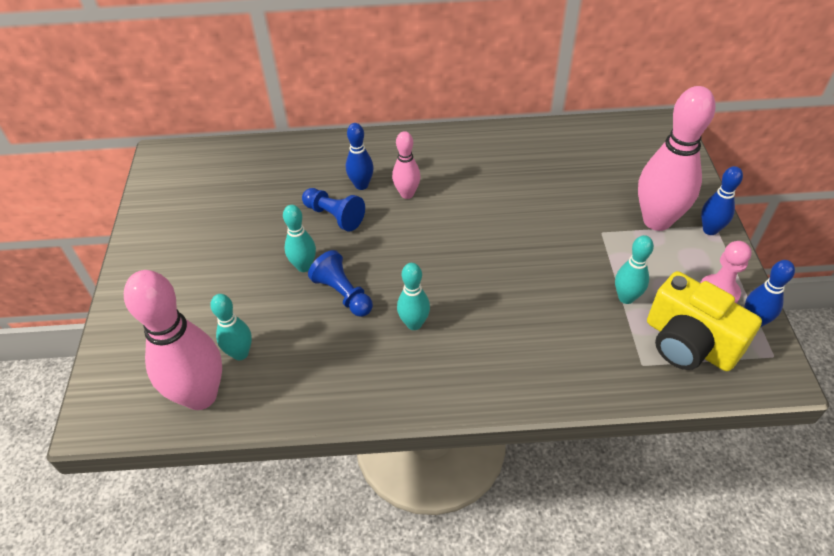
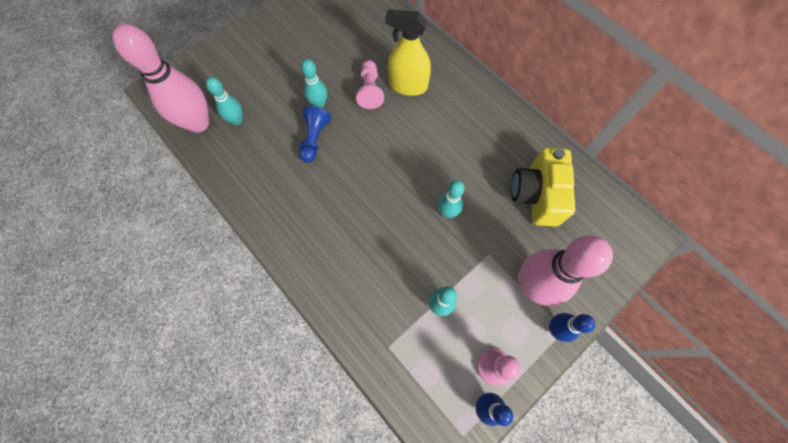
camera: 50 degrees right, 20 degrees up
(334, 216) = (370, 90): blue pawn -> pink pawn
(361, 185) = (408, 86): blue bowling pin -> yellow spray bottle
(407, 194) = (422, 115): pink bowling pin -> none
(414, 324) = (321, 192): turquoise bowling pin -> turquoise bowling pin (447, 212)
(689, 343) = (430, 369): yellow camera -> yellow camera (536, 195)

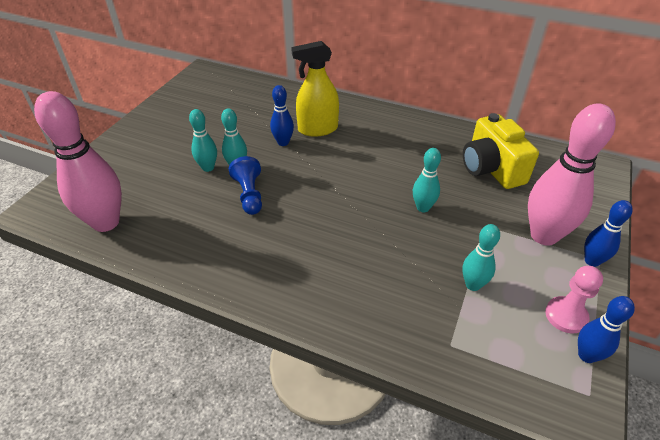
camera: 25 degrees left, 25 degrees down
(237, 120) = (151, 206): turquoise bowling pin -> turquoise bowling pin (208, 167)
(370, 90) = (283, 142): pink pawn -> blue bowling pin

